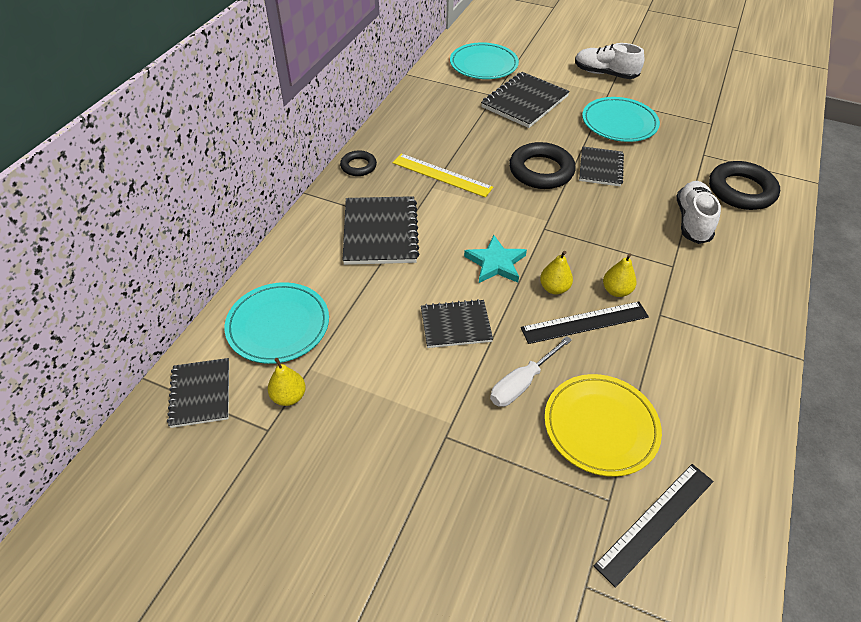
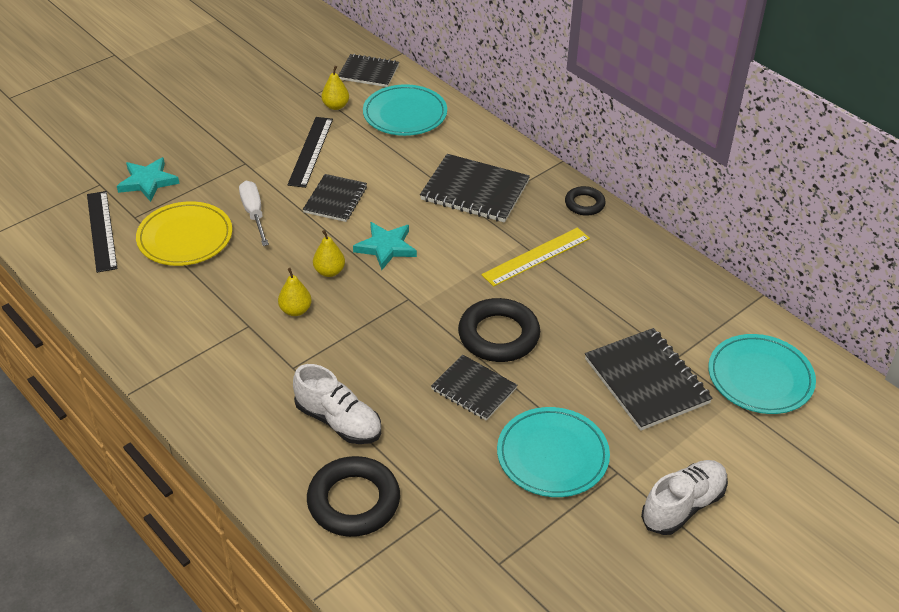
camera: 115 degrees right, 5 degrees down
(543, 526) = (148, 182): none -> turquoise star
(584, 322) = (279, 273): black ruler -> black ruler (311, 151)

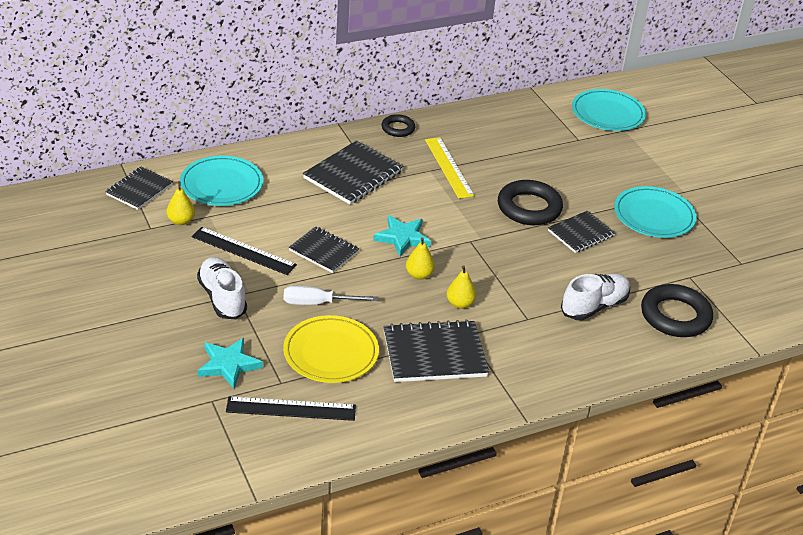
camera: 75 degrees left, 5 degrees down
(646, 381) = (596, 157): black notebook -> black notebook (434, 354)
(683, 506) = (708, 177): white shoe -> white shoe (222, 298)

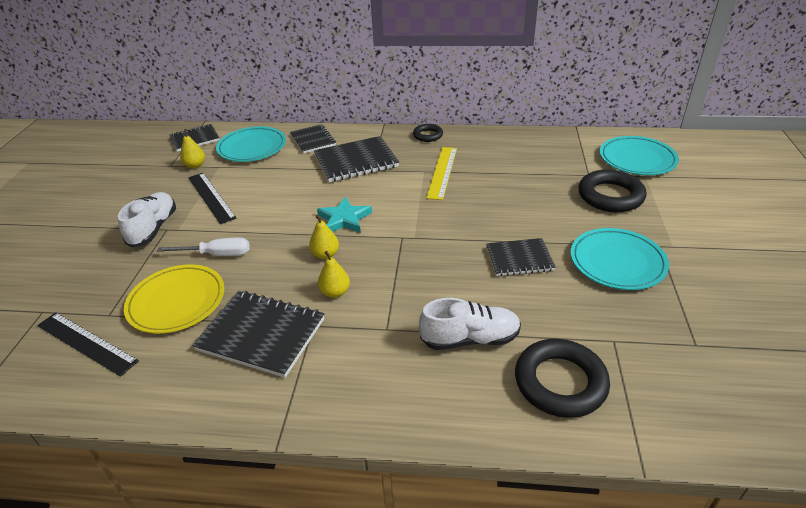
camera: 35 degrees right, 0 degrees up
(228, 365) = (91, 285): turquoise star -> none
(318, 303) = (217, 254): white screwdriver -> white screwdriver turned 150 degrees clockwise
(324, 251) = (269, 213): black notebook -> black notebook (313, 140)
(529, 208) = (486, 222): black ring -> black ring (610, 196)

